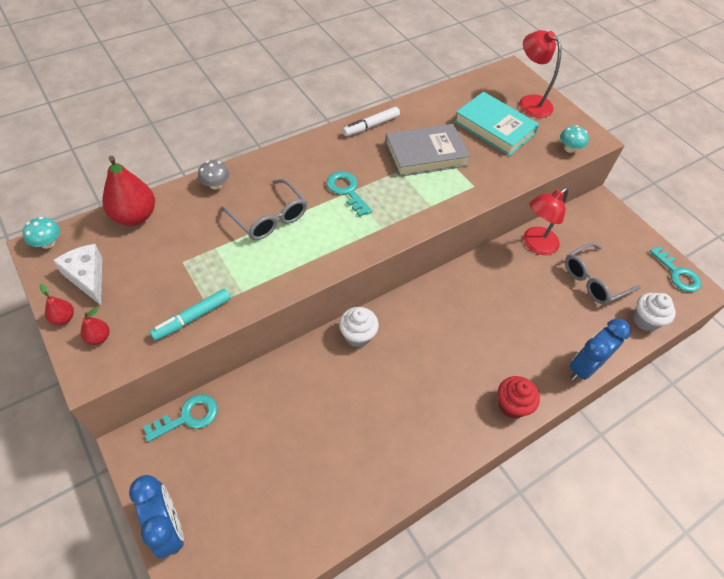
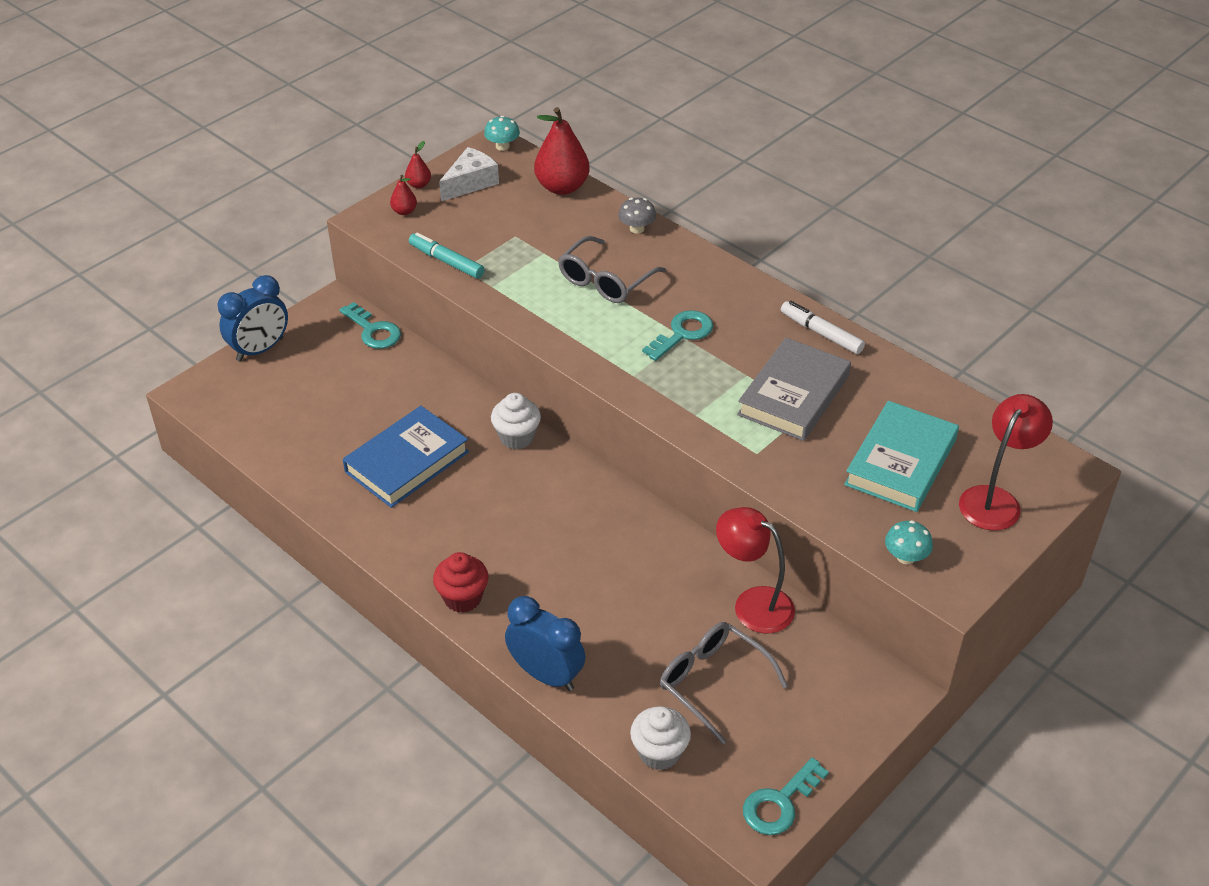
camera: 80 degrees right, 10 degrees down
(362, 418) = (407, 462): none -> blue book
(425, 154) = (793, 395): grey book -> grey book turned 60 degrees clockwise

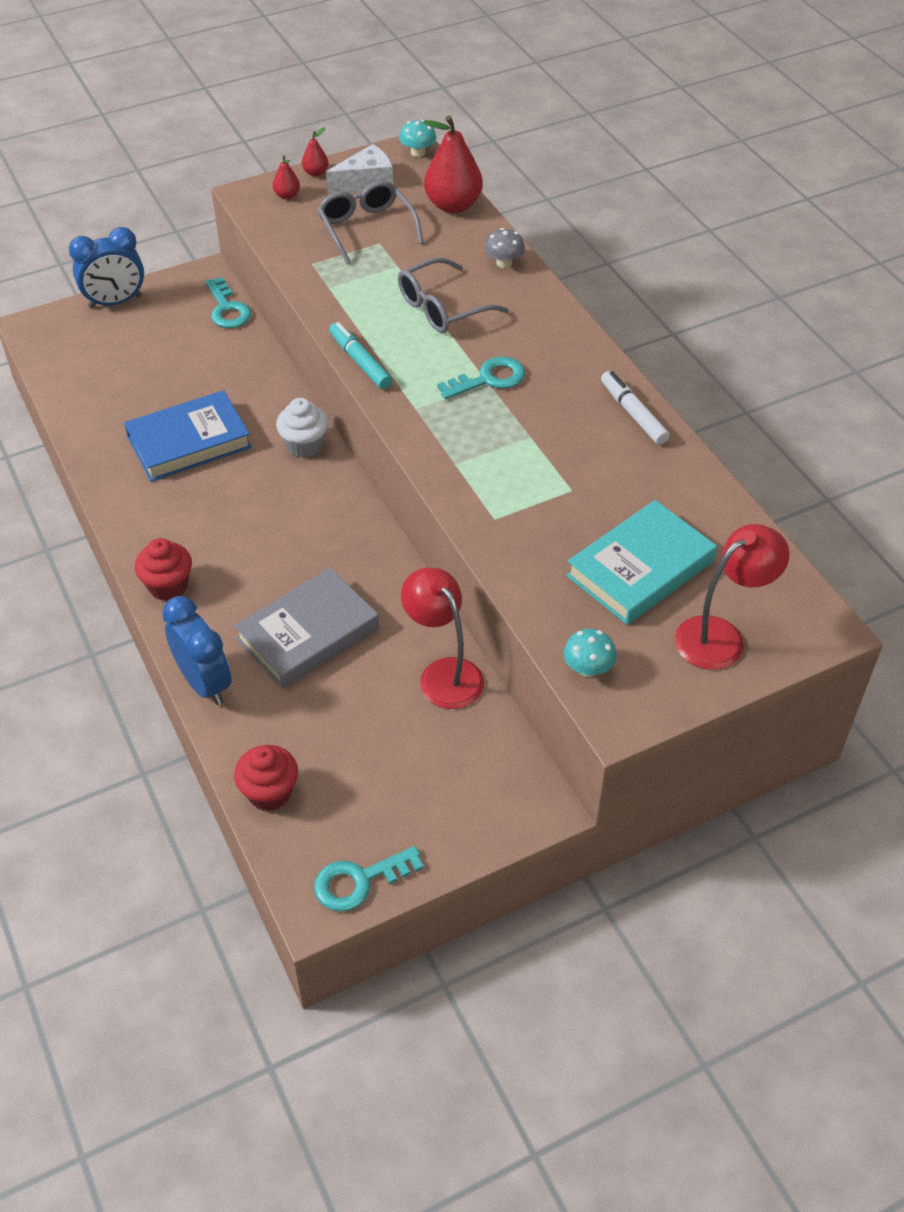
camera: 20 degrees right, 5 degrees up
(446, 261) = (299, 253): turquoise marker -> turquoise marker (360, 362)
(659, 752) = (269, 793): white cupcake -> red cupcake
(712, 682) = (360, 740): grey glasses -> grey glasses (366, 228)
(793, 395) = (567, 470): grey book -> grey book (308, 633)

